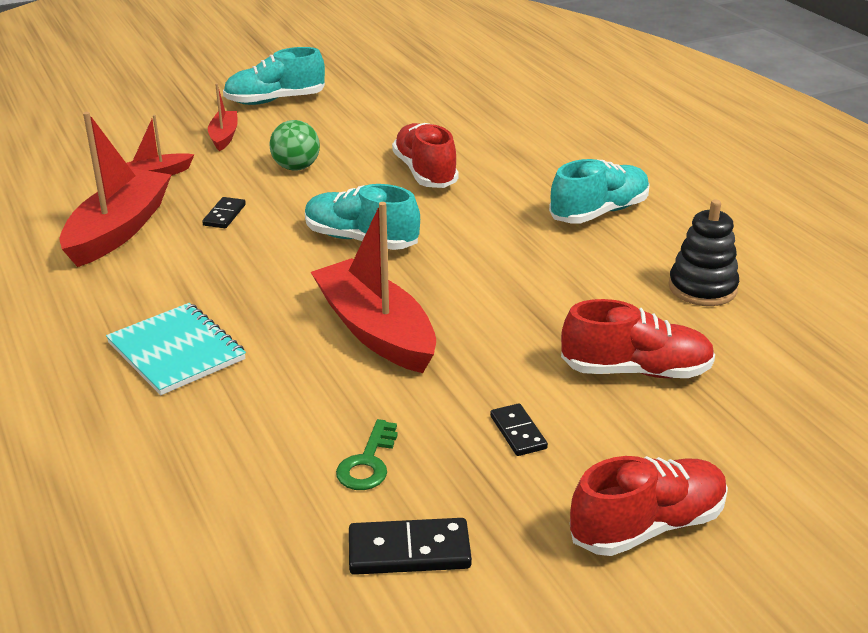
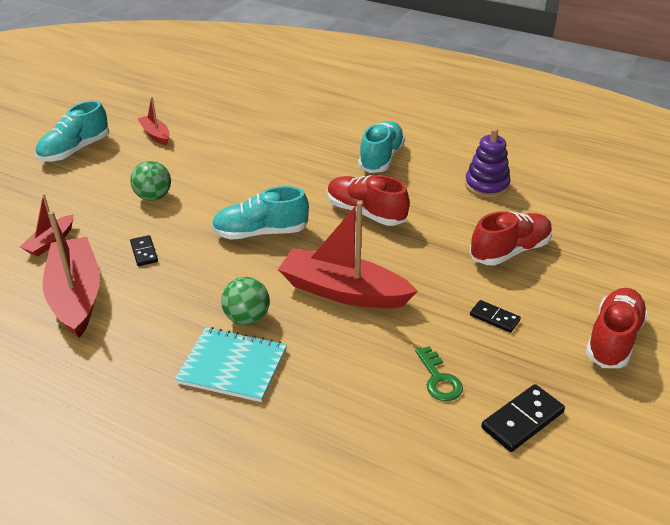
camera: 35 degrees left, 5 degrees up
(224, 136) = (69, 192): red boat -> red boat (155, 135)
(245, 314) = (247, 318): none -> green ball
(425, 172) = (246, 169): red shoe -> red shoe (365, 213)
(702, 288) = (486, 185): black stacking toy -> purple stacking toy

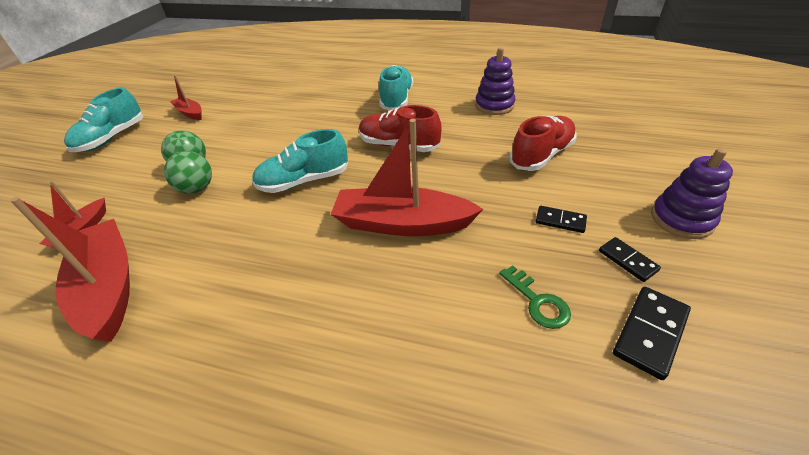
camera: 10 degrees left, 5 degrees up
(144, 252) = (186, 223): black domino -> black domino (627, 260)
(232, 366) = (303, 338): turquoise notebook -> none
(247, 318) = (308, 274): green ball -> green ball (197, 189)
(613, 339) = (681, 219): red shoe -> purple stacking toy

